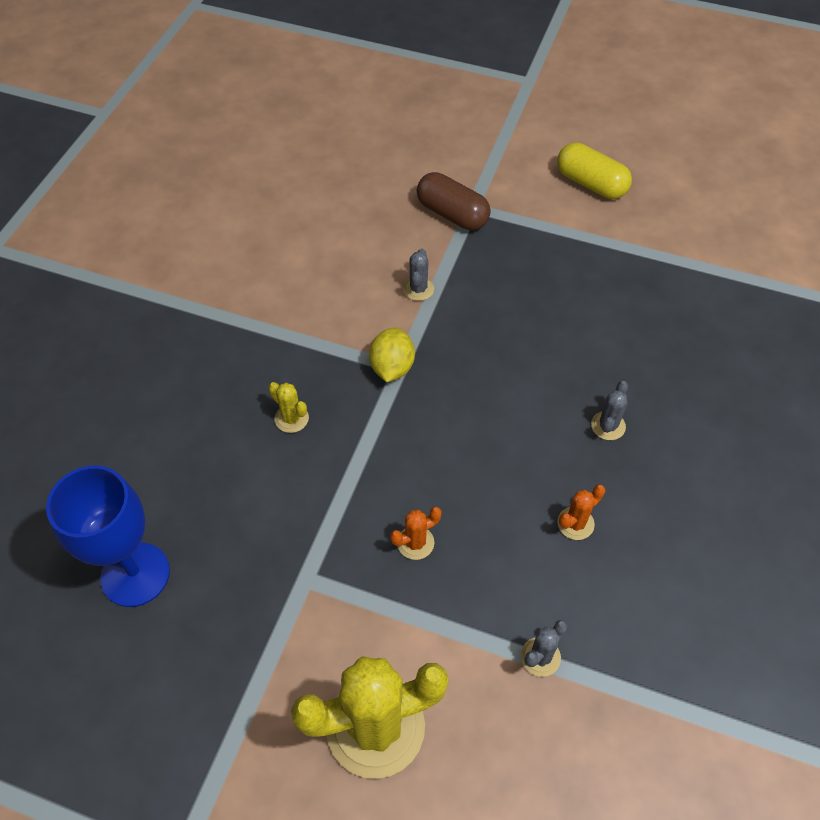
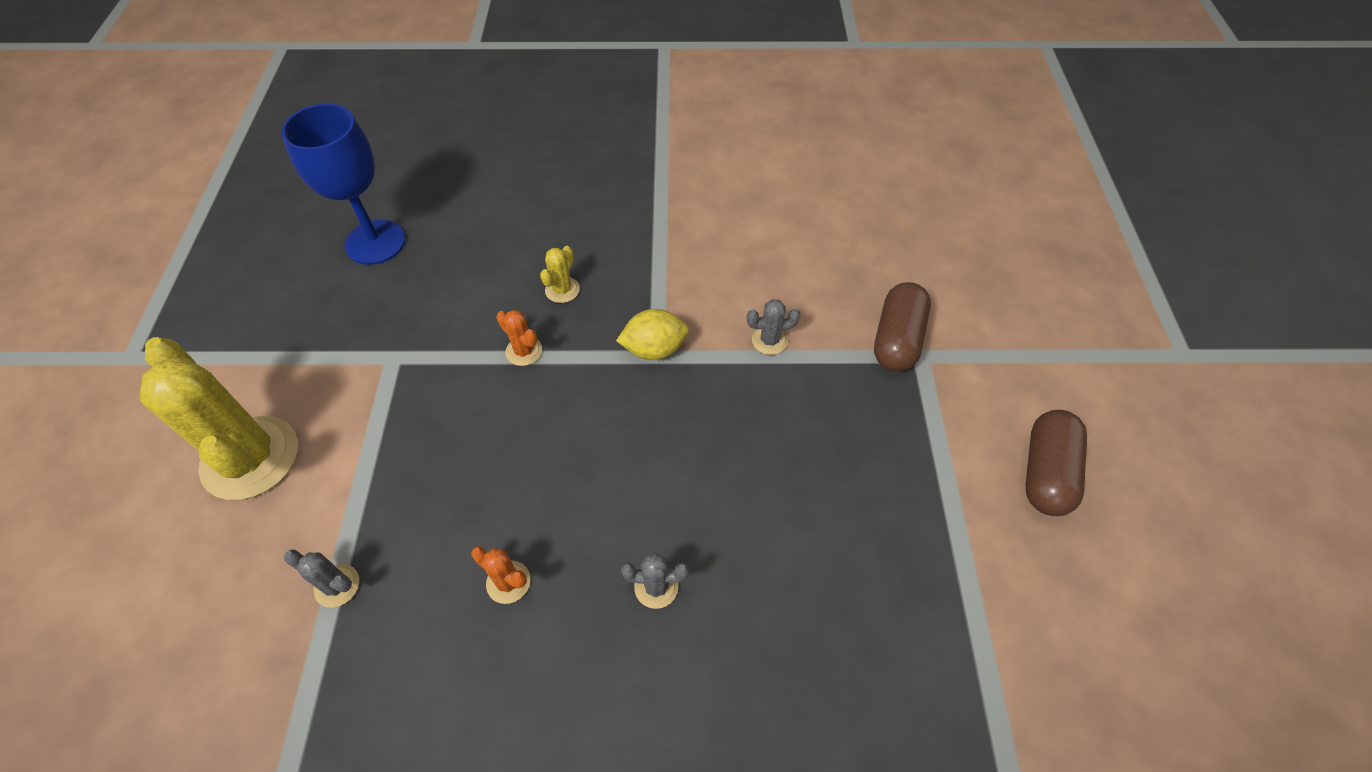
camera: 70 degrees right, 0 degrees up
(415, 543) = (449, 432): orange cactus -> orange cactus (524, 351)
(591, 184) = (1046, 473): yellow capsule -> brown capsule

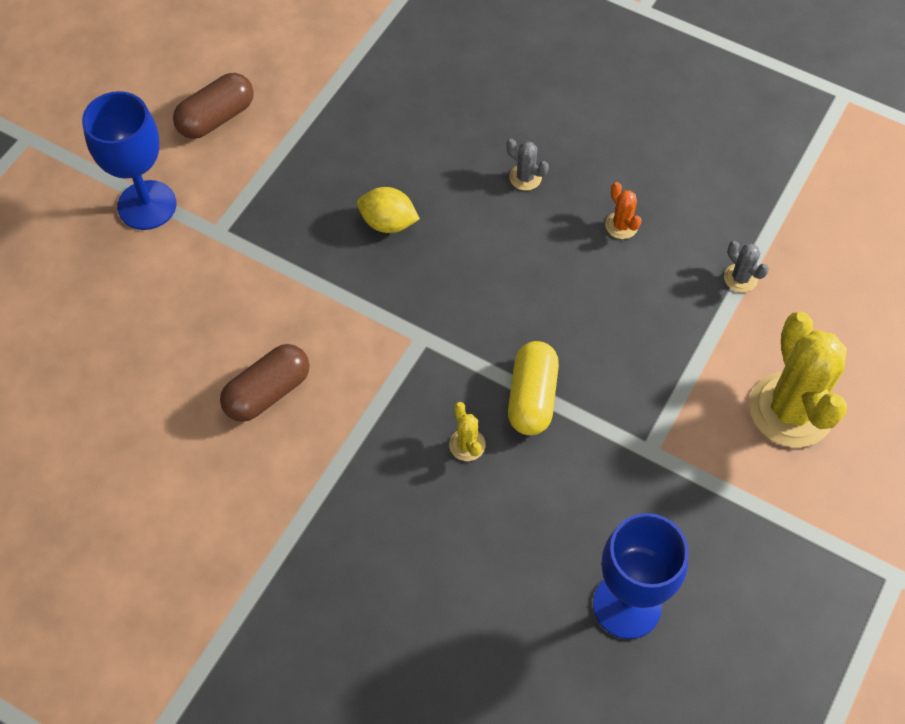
camera: 150 degrees left, 5 degrees up
(524, 351) = (532, 397): orange cactus -> yellow capsule
(562, 290) = (467, 445): yellow cactus -> yellow cactus turned 75 degrees counterclockwise
(654, 349) = (421, 343): yellow lemon -> yellow lemon (388, 223)
(769, 340) = (322, 303): grey cactus -> none
(897, 339) = (222, 253): brown capsule -> brown capsule (267, 392)
(1006, 347) = (147, 205): none -> blue goblet

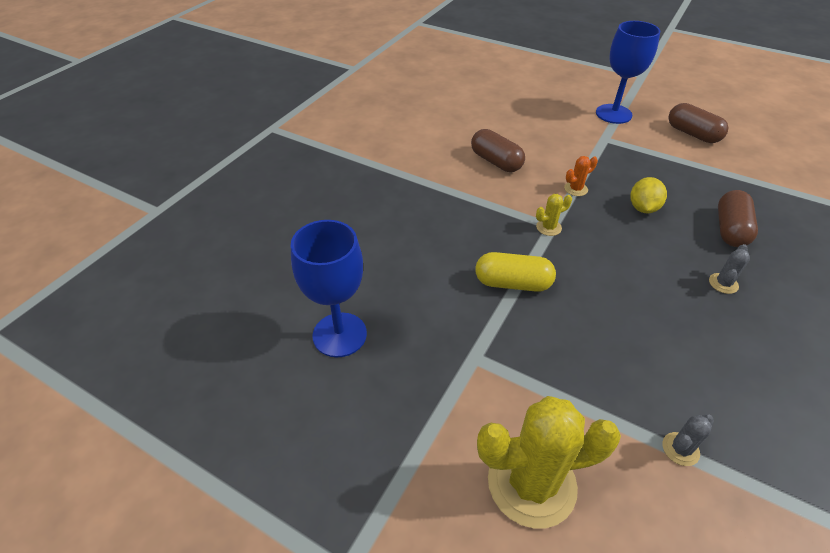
camera: 90 degrees right, 15 degrees down
(432, 141) = (730, 229): none -> brown capsule
(467, 445) = (468, 248): yellow cactus -> yellow cactus (548, 227)
(621, 225) = (703, 349): orange cactus -> orange cactus (576, 189)

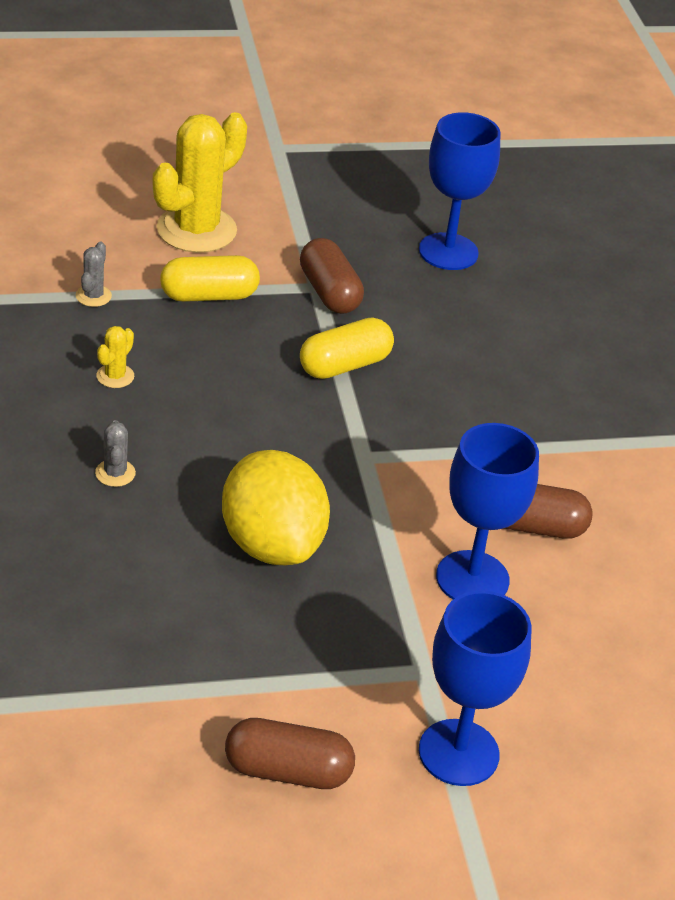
camera: 135 degrees right, 5 degrees down
(548, 227) = (366, 452): yellow cactus -> yellow cactus (115, 376)
(549, 156) = (472, 578): none -> blue goblet
(571, 393) = (209, 296): none -> yellow capsule
(576, 189) = (383, 532): orange cactus -> none
(643, 208) = (272, 544): yellow lemon -> yellow lemon, size x1.86
(730, 229) = (136, 564): brown capsule -> brown capsule (329, 292)

